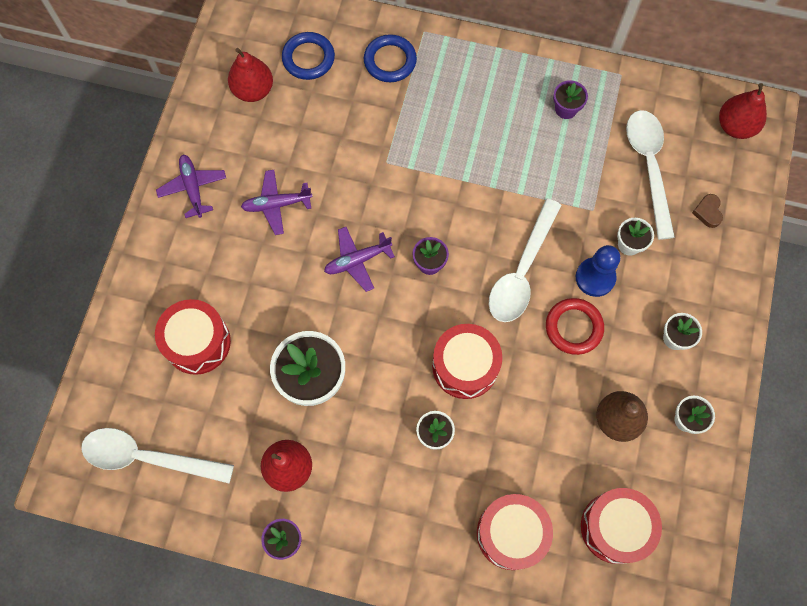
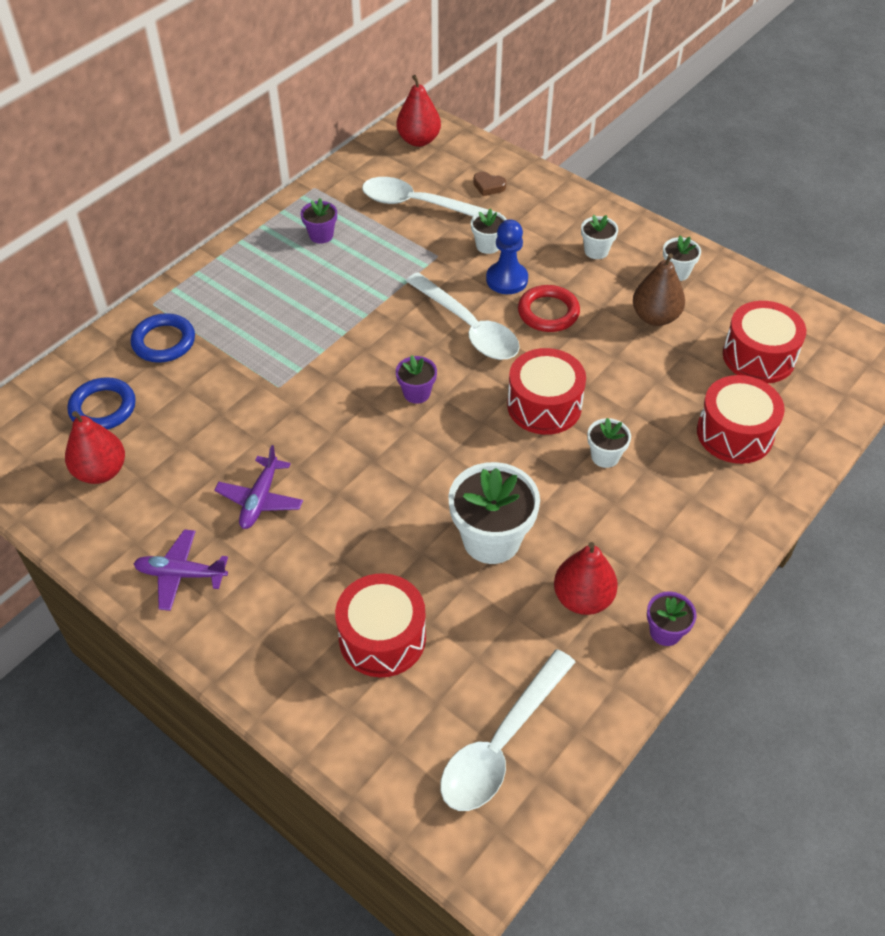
camera: 65 degrees left, 20 degrees down
(357, 260) = (375, 451): purple plane -> none

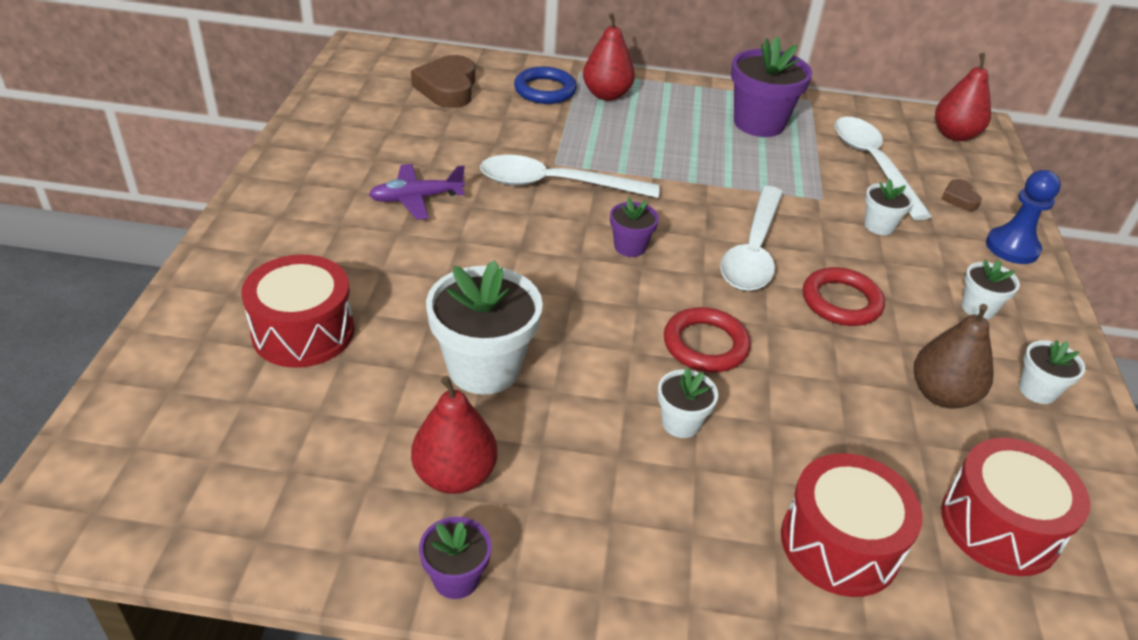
camera: 55 degrees right, 10 degrees down
(101, 471) = (381, 110): red pear -> red pear (606, 95)
(103, 408) = (447, 88): blue ring -> brown heart
(181, 574) = (302, 186): purple plane -> none
(321, 235) = (759, 123): purple flower pot -> purple flower pot, size x1.94
(501, 743) = (211, 473): white spoon -> white spoon (556, 184)
(507, 279) = (849, 255): blue pawn -> blue pawn (1012, 247)
(544, 405) = (705, 345): red drum -> red ring

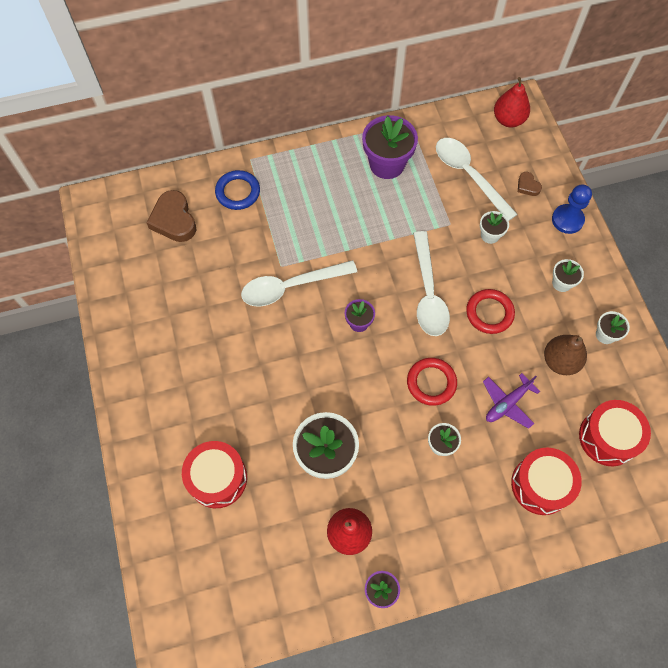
camera: 20 degrees left, 25 degrees up
(416, 199) = (216, 340): purple plane -> purple plane (507, 403)
(606, 95) = (279, 178): red pear -> none

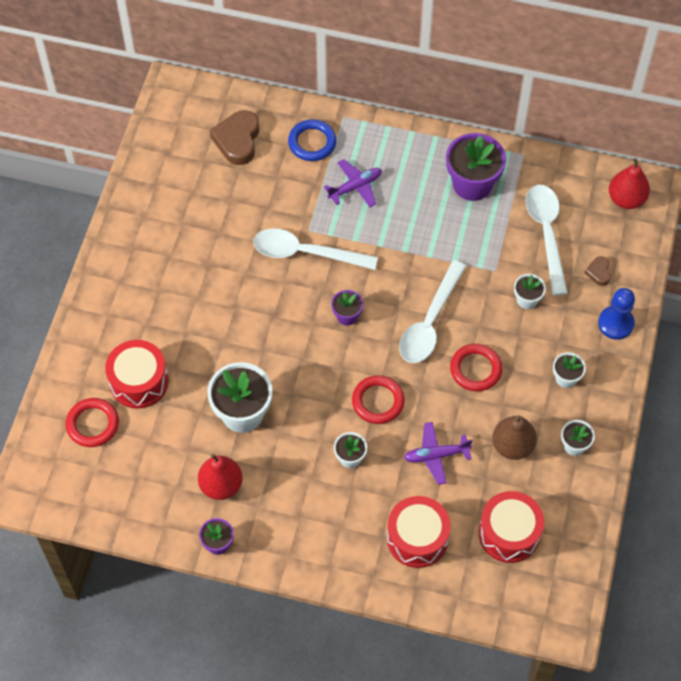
camera: 30 degrees right, 5 degrees down
(199, 542) = (93, 424): none -> red ring
(296, 211) = (355, 187): none -> purple plane

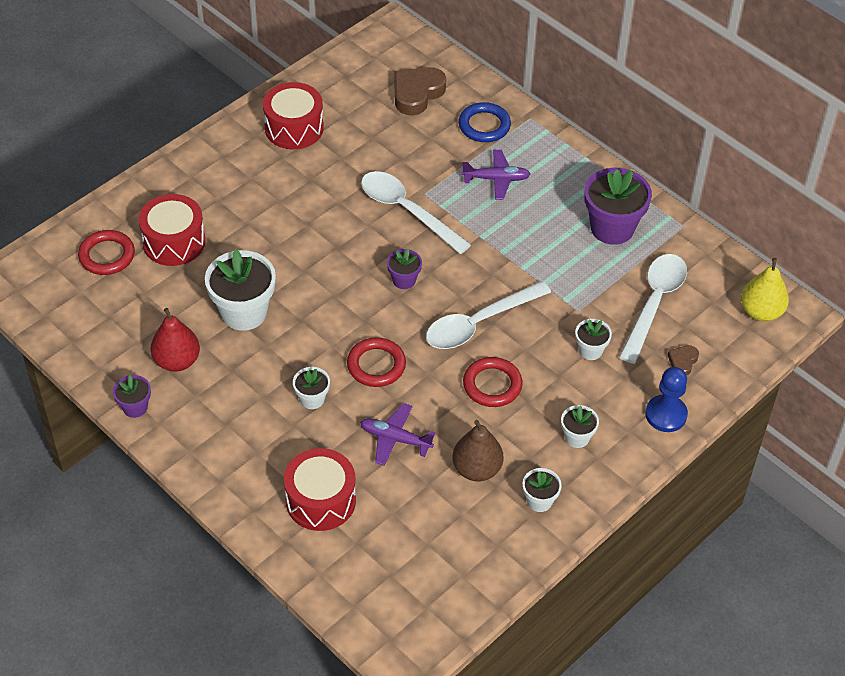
camera: 30 degrees right, 10 degrees down
(509, 533) = (413, 544): red drum -> red drum (294, 128)
(626, 199) = (761, 312): red pear -> yellow pear

